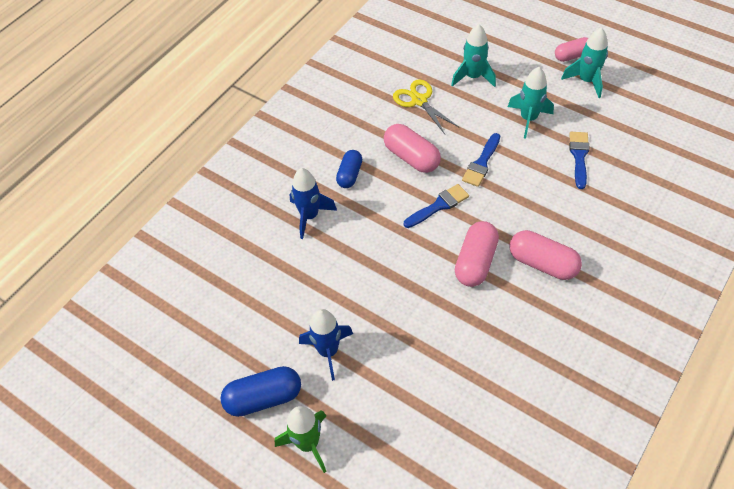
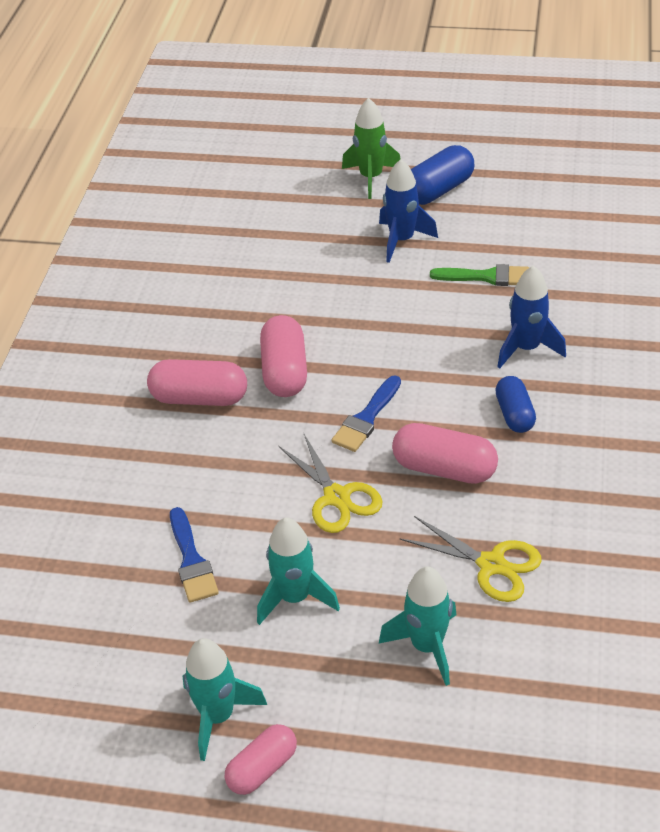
camera: 155 degrees right, 10 degrees down
(292, 286) = (486, 277): none -> green brush
(481, 163) = (336, 497): blue brush -> yellow scissors

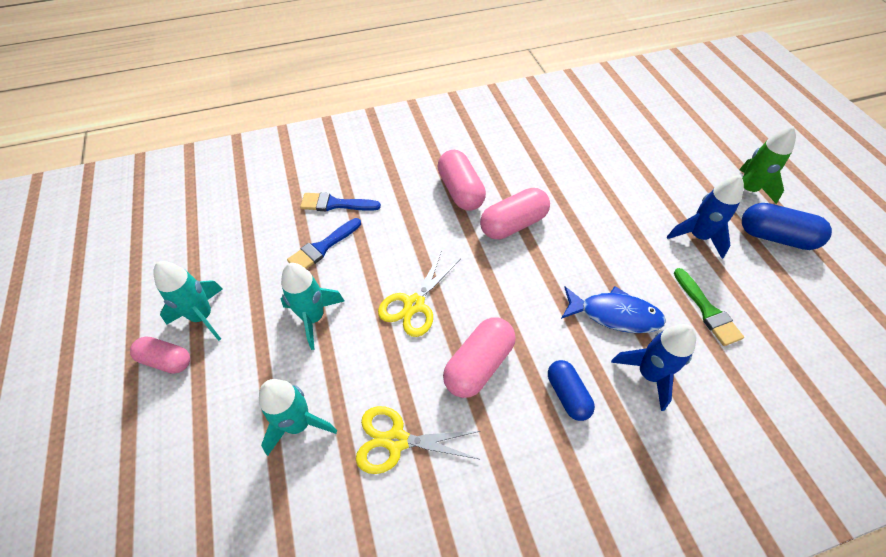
camera: 60 degrees right, 10 degrees up
(366, 418) = (499, 291): blue brush -> blue brush (335, 204)
(444, 468) = (478, 364): pink capsule -> pink capsule turned 45 degrees clockwise
(451, 342) = (615, 314): none -> blue fish
(491, 564) = (396, 440): yellow scissors -> yellow scissors turned 90 degrees clockwise
(514, 414) = (567, 394): blue capsule -> blue capsule turned 75 degrees counterclockwise

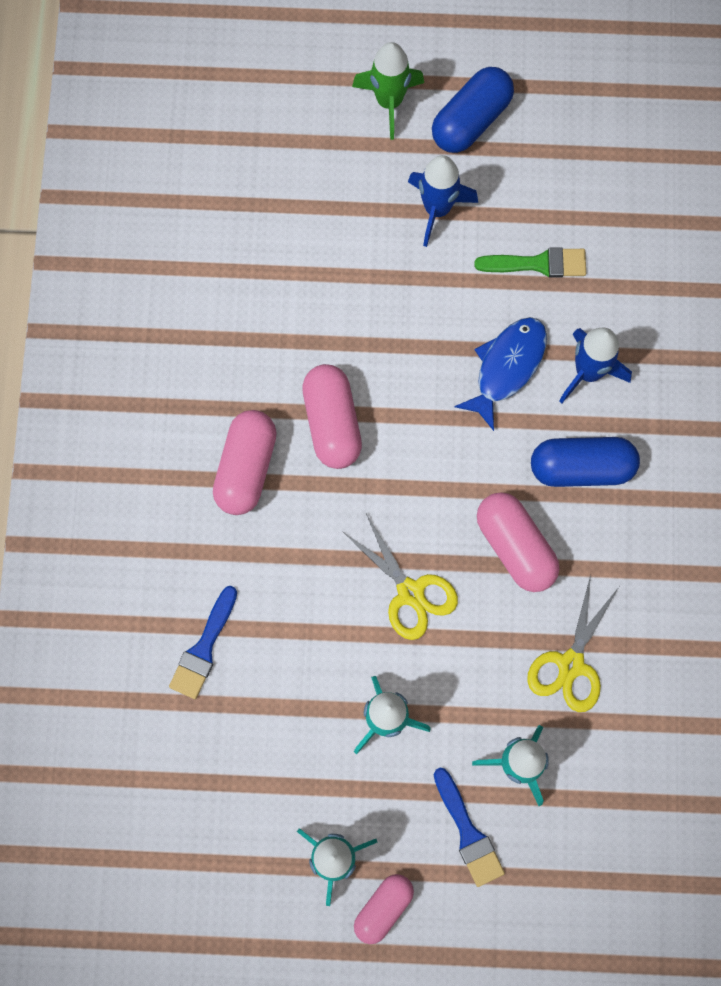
camera: 70 degrees left, 20 degrees up
(322, 247) = (277, 684): blue brush -> blue brush (468, 833)
(460, 191) = (246, 468): pink capsule -> pink capsule turned 75 degrees counterclockwise
(567, 394) = (581, 467): blue capsule -> blue capsule, size x1.51

